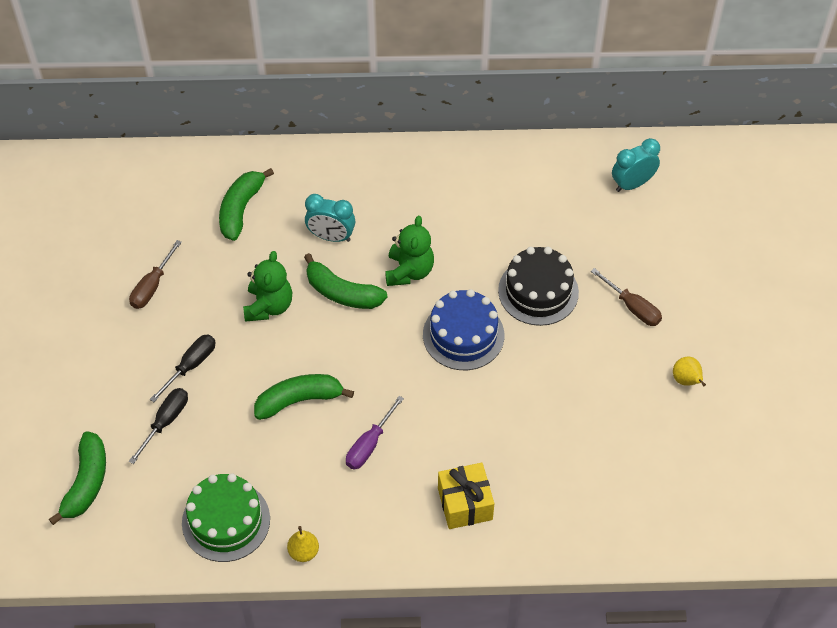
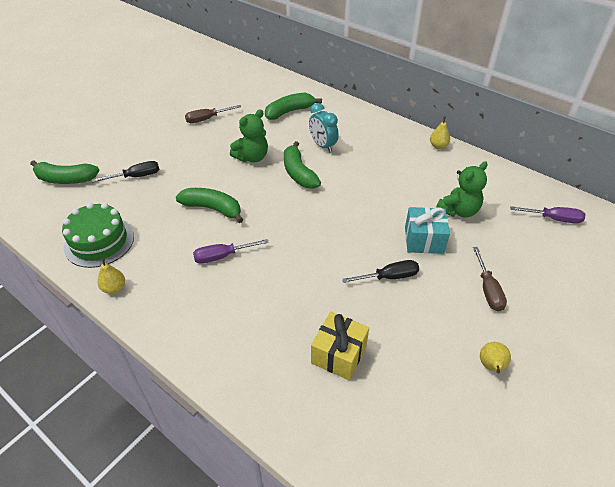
camera: 40 degrees right, 10 degrees down
(86, 483) = (66, 179): green banana -> green banana turned 45 degrees clockwise
(190, 366) = (180, 160): black screwdriver -> black screwdriver (389, 277)
(409, 271) = (349, 184): green teddy bear -> green teddy bear (458, 211)
(454, 155) = (438, 146): none -> yellow pear
(463, 335) = (347, 234): blue cake -> none
(465, 504) = (239, 332): yellow gift -> yellow gift (339, 354)
(538, 291) = (424, 240): black cake -> turquoise gift
(632, 184) = (553, 219): turquoise clock -> purple screwdriver

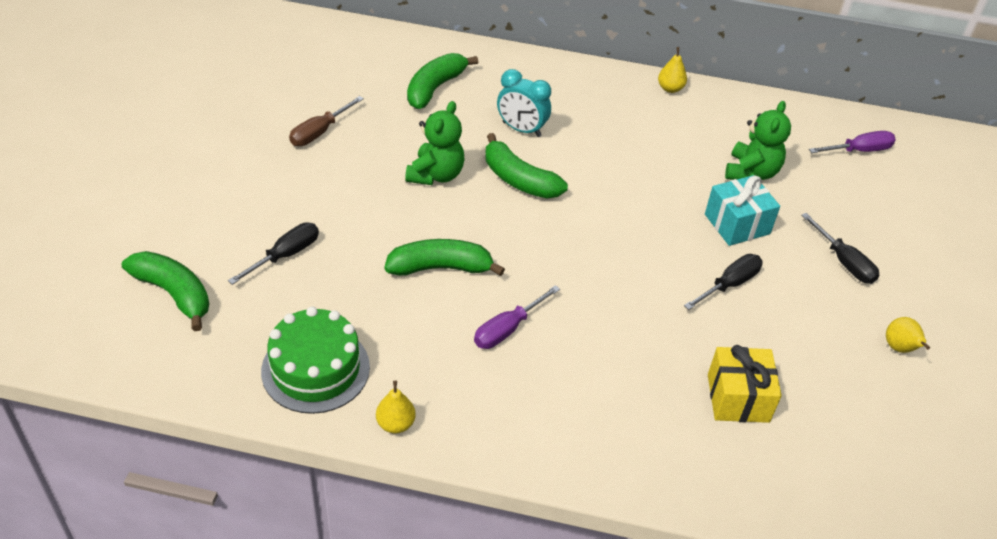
camera: 30 degrees left, 0 degrees up
(66, 179) = (174, 294): green banana -> green banana turned 120 degrees counterclockwise
(488, 289) = (843, 262): brown screwdriver -> black screwdriver

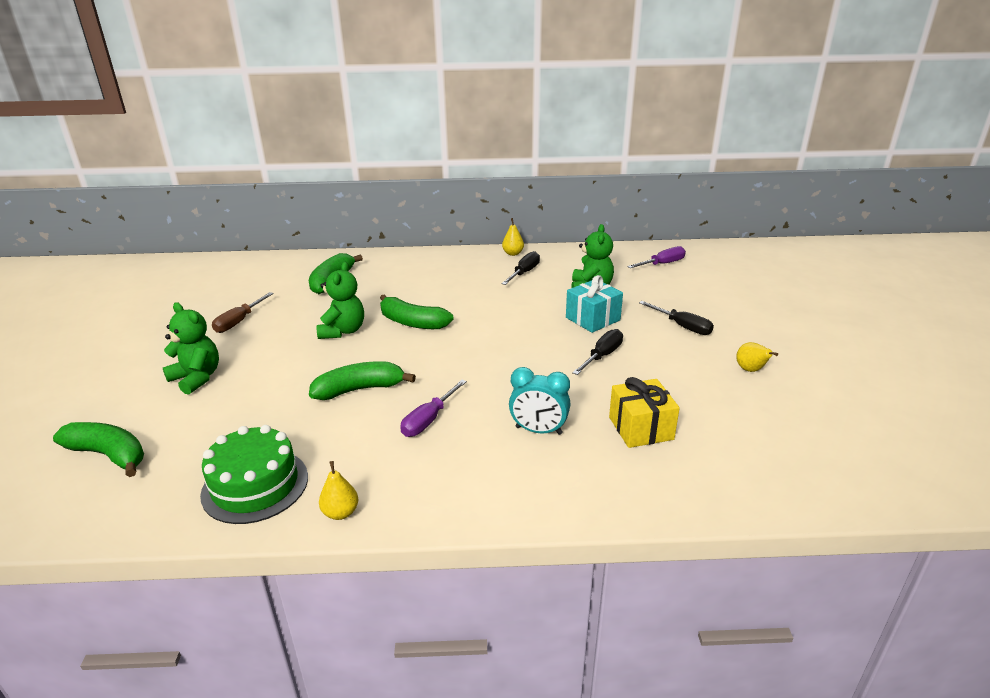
camera: 10 degrees left, 15 degrees down
(267, 209) = (197, 378): none -> green teddy bear
(285, 255) = (216, 407): black screwdriver -> black screwdriver (524, 273)
(521, 129) = (406, 293): turquoise clock -> turquoise clock (538, 430)

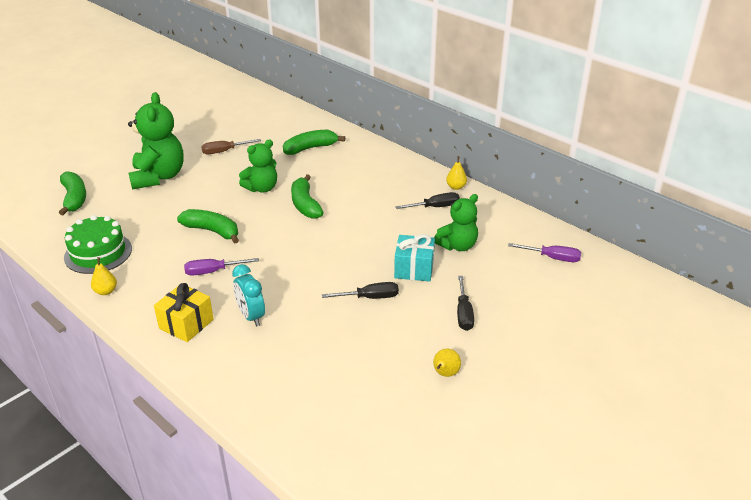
camera: 45 degrees right, 5 degrees up
(197, 378) = (158, 177): green teddy bear -> green teddy bear, size x1.58
(641, 428) = (303, 356): yellow gift -> yellow gift (186, 324)

